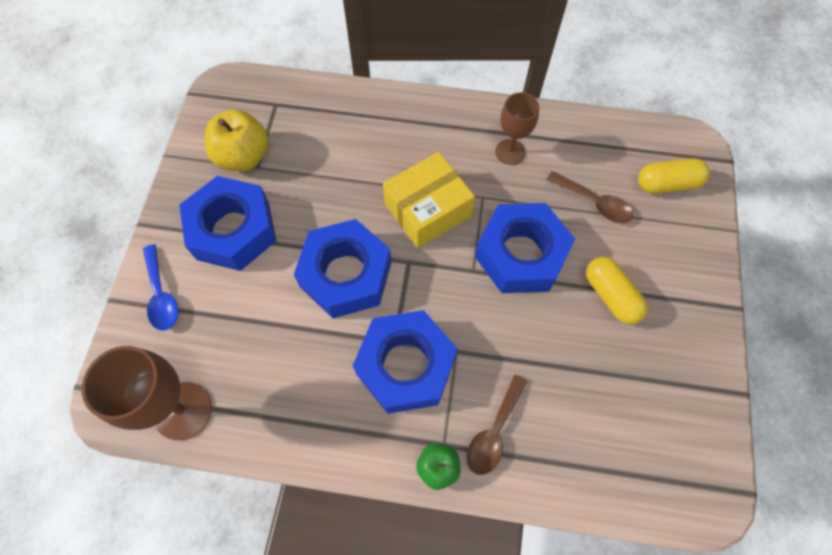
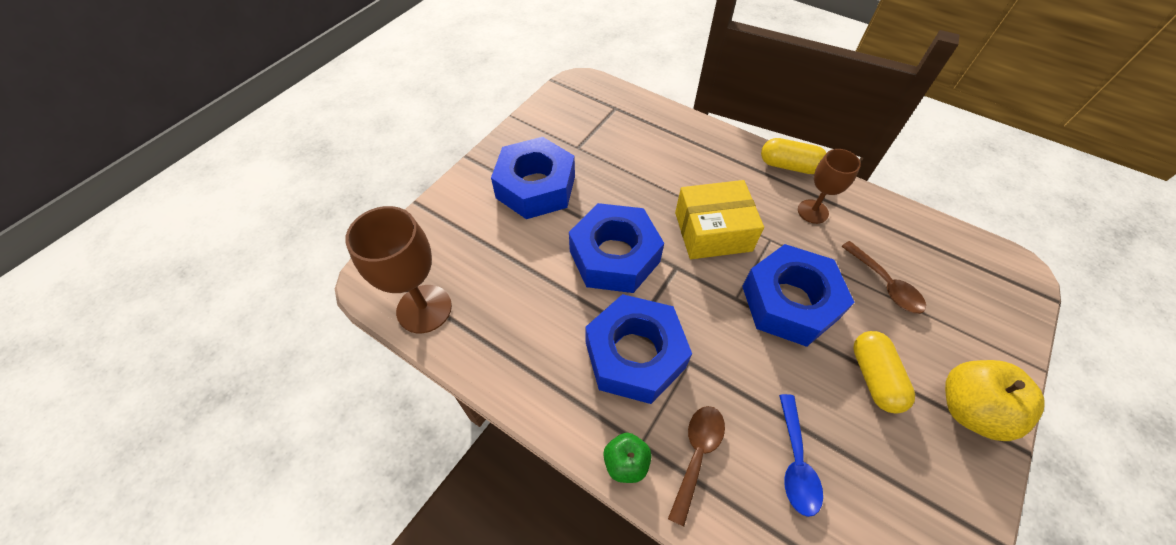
camera: 25 degrees right, 10 degrees down
(161, 295) = (454, 213): blue spoon -> blue spoon (795, 462)
(243, 157) = (571, 136): yellow apple -> yellow apple (969, 409)
(494, 432) = (697, 455): brown spoon -> brown spoon turned 150 degrees clockwise
(667, 184) = (974, 296): yellow capsule -> yellow capsule (789, 166)

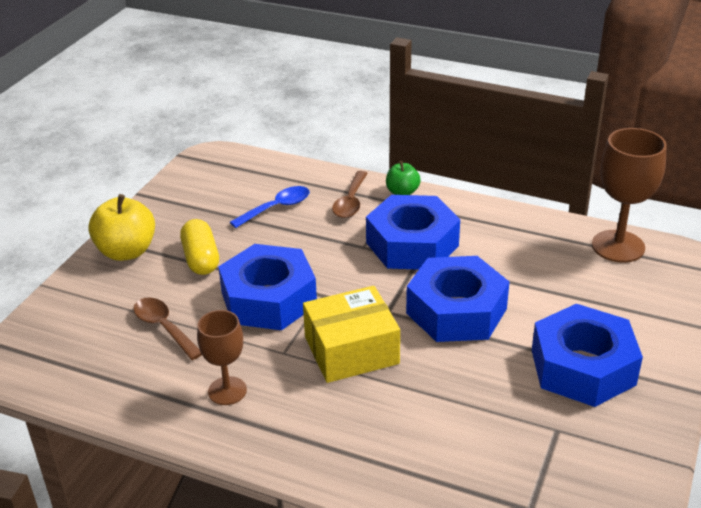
camera: 170 degrees right, 20 degrees down
(789, 166) = (249, 449): yellow capsule -> none
(795, 462) = (276, 208): blue spoon -> blue spoon turned 60 degrees clockwise

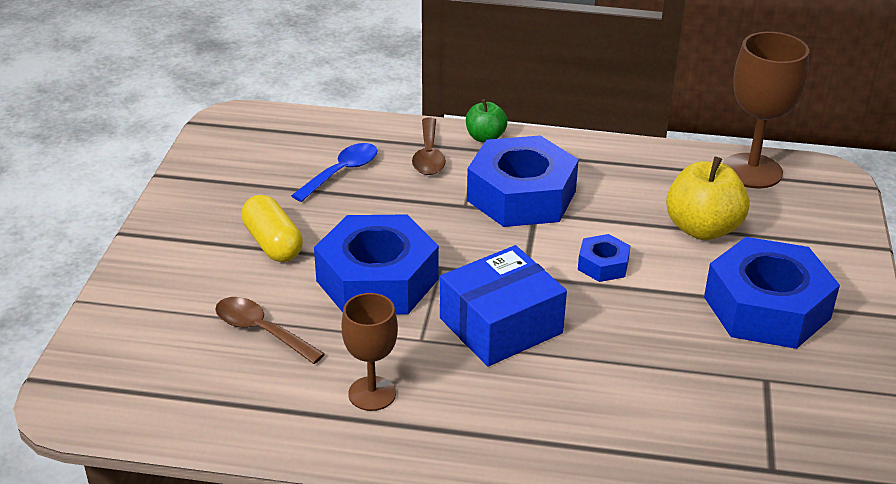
camera: 15 degrees left, 0 degrees up
(126, 251) = (173, 246): yellow apple -> yellow apple (702, 229)
(351, 350) = (501, 325): yellow box -> blue box
(456, 311) = (603, 265): blue nut -> blue nut, size x0.46

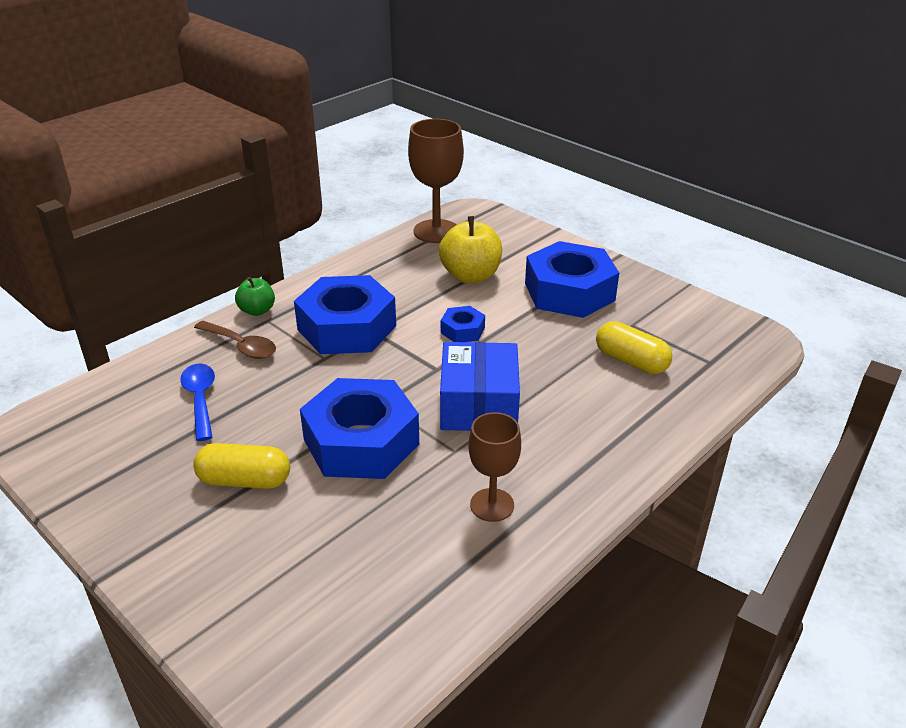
camera: 55 degrees left, 0 degrees up
(261, 331) = (353, 538): brown spoon -> none
(694, 403) = (631, 361): none -> yellow capsule

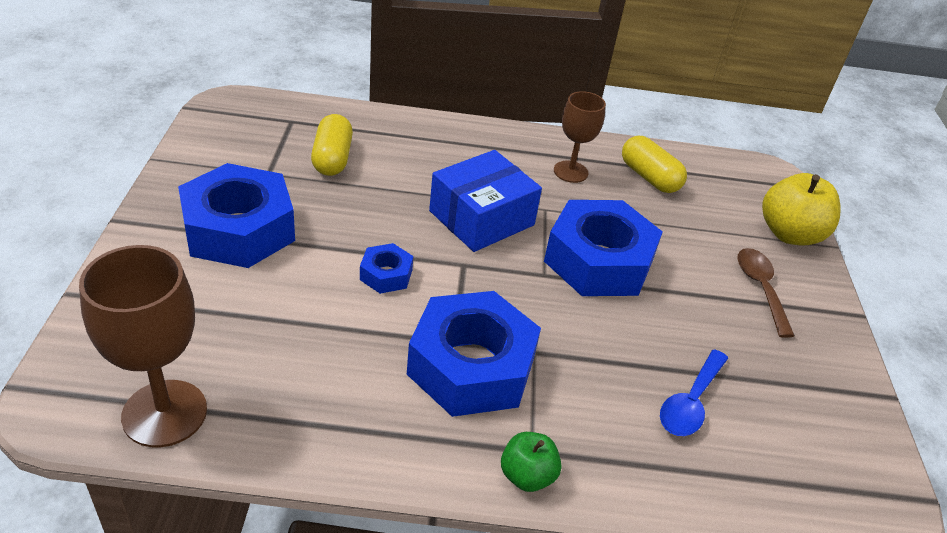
camera: 135 degrees left, 5 degrees up
(241, 346) = (595, 436): brown spoon -> brown spoon (760, 288)
(244, 481) = (712, 301): yellow capsule -> yellow capsule (649, 177)
(470, 276) = (268, 318): yellow apple -> yellow apple (789, 234)

